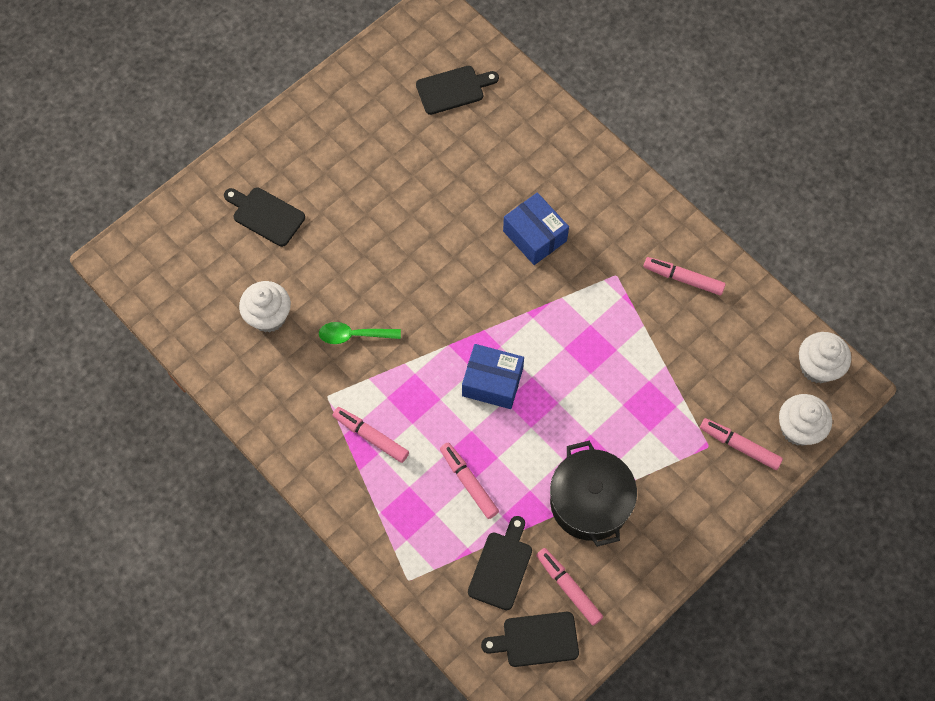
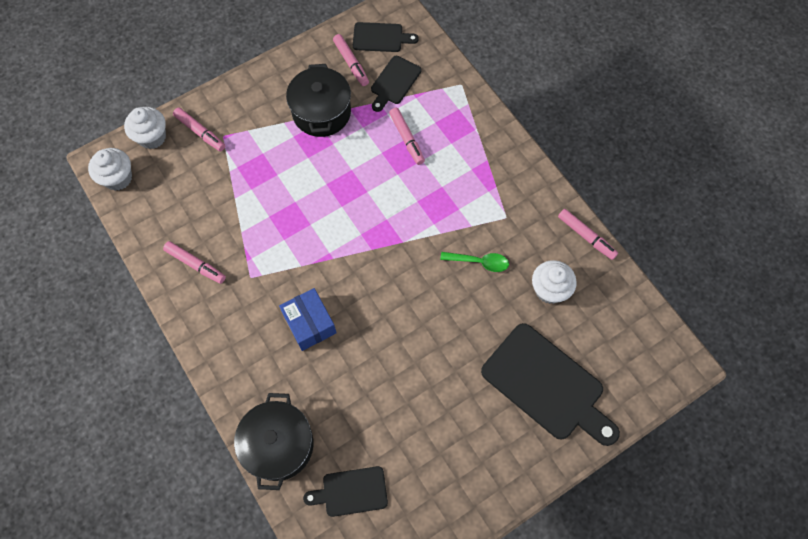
camera: 170 degrees left, 0 degrees up
(266, 215) = (547, 384): black cutting board -> black cutting board, size x1.84
(371, 437) = (475, 181): pink marker -> pink marker (586, 236)
(492, 382) = (373, 207): blue box -> none
(535, 117) = (278, 445): none -> black pot

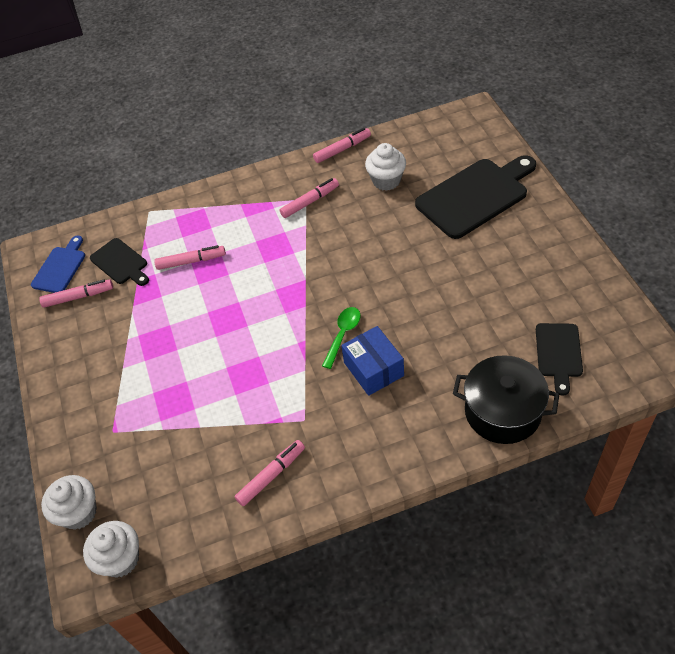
camera: 70 degrees left, 15 degrees down
(200, 132) = (97, 456): pink marker -> pink marker (310, 202)
(309, 323) = (373, 369): blue box -> blue box turned 75 degrees clockwise
(321, 112) = (127, 330): black pot -> none
(380, 37) = (60, 267): black cutting board -> blue cutting board
(479, 262) = (345, 224): green spoon -> green spoon (343, 334)

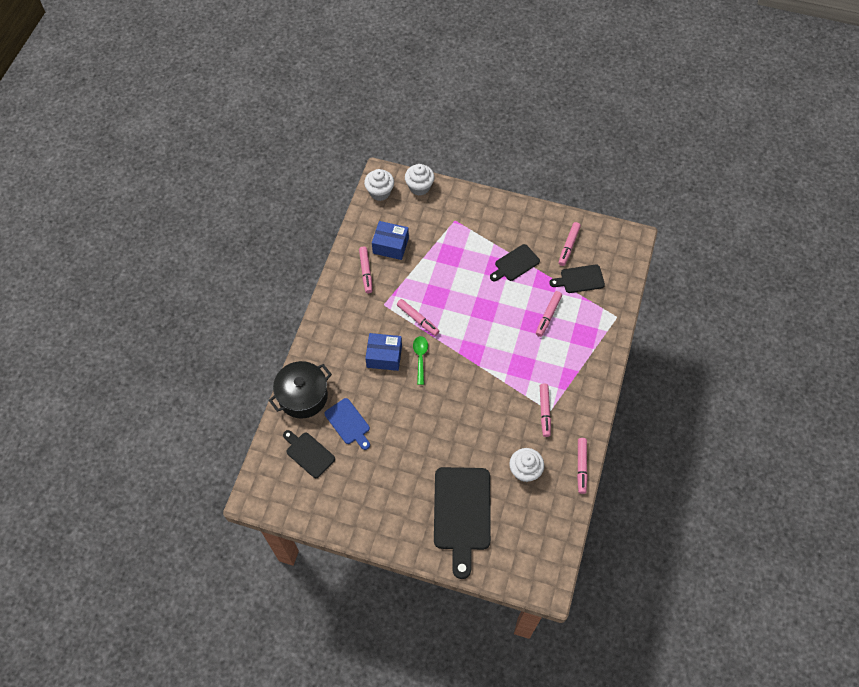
camera: 120 degrees right, 10 degrees up
(60, 267) = (603, 247): blue cutting board -> blue cutting board (348, 423)
(140, 329) = (515, 264): none -> black cutting board
(207, 477) = (390, 245): none -> blue box
(295, 371) = (418, 319): none -> pink marker
(343, 334) = (420, 357): green spoon -> green spoon turned 150 degrees counterclockwise

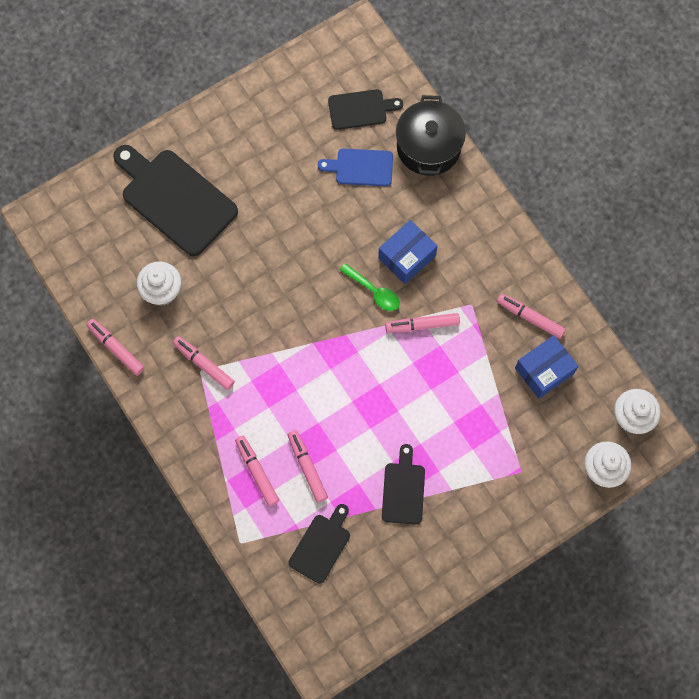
camera: 130 degrees right, 10 degrees up
(568, 246) = (375, 574): pink marker -> pink marker (257, 472)

